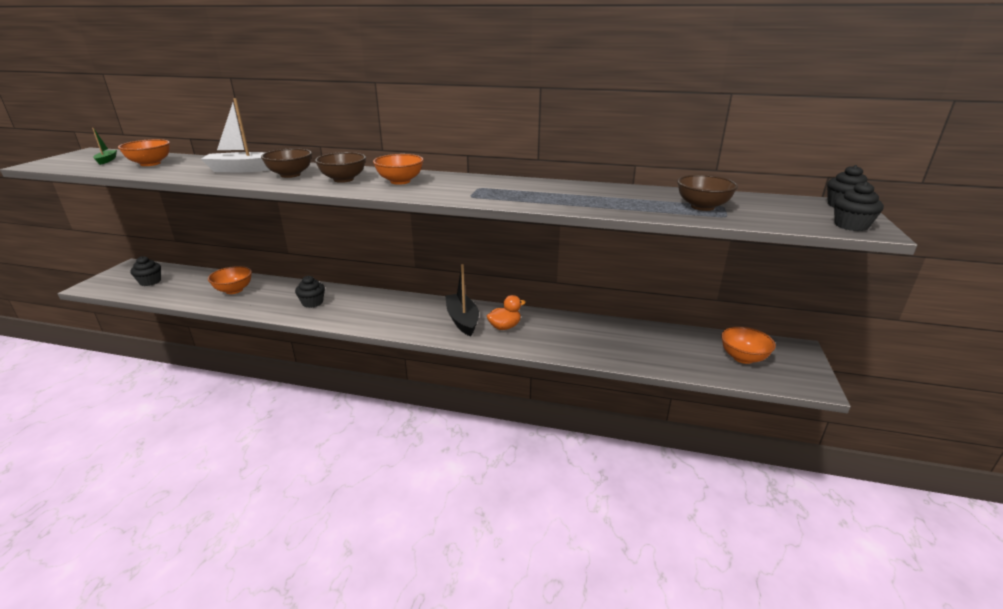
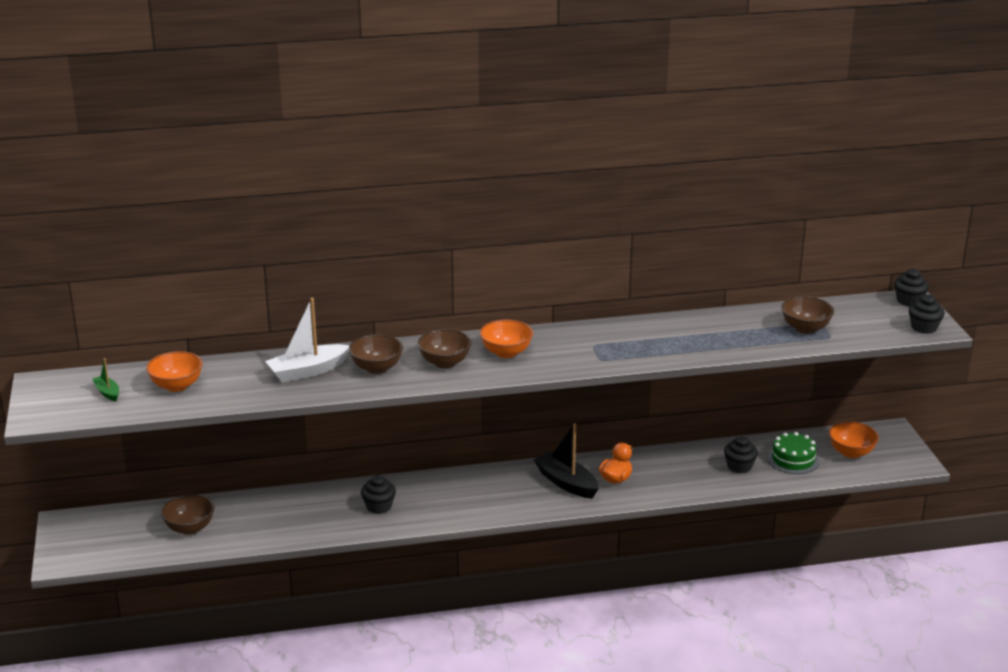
camera: 25 degrees left, 0 degrees up
(150, 282) = (131, 534): black cupcake -> black cupcake (739, 466)
(185, 286) = (189, 528): none -> brown bowl
(234, 290) = (261, 517): orange bowl -> none
(678, 350) = (793, 459): none -> green cake

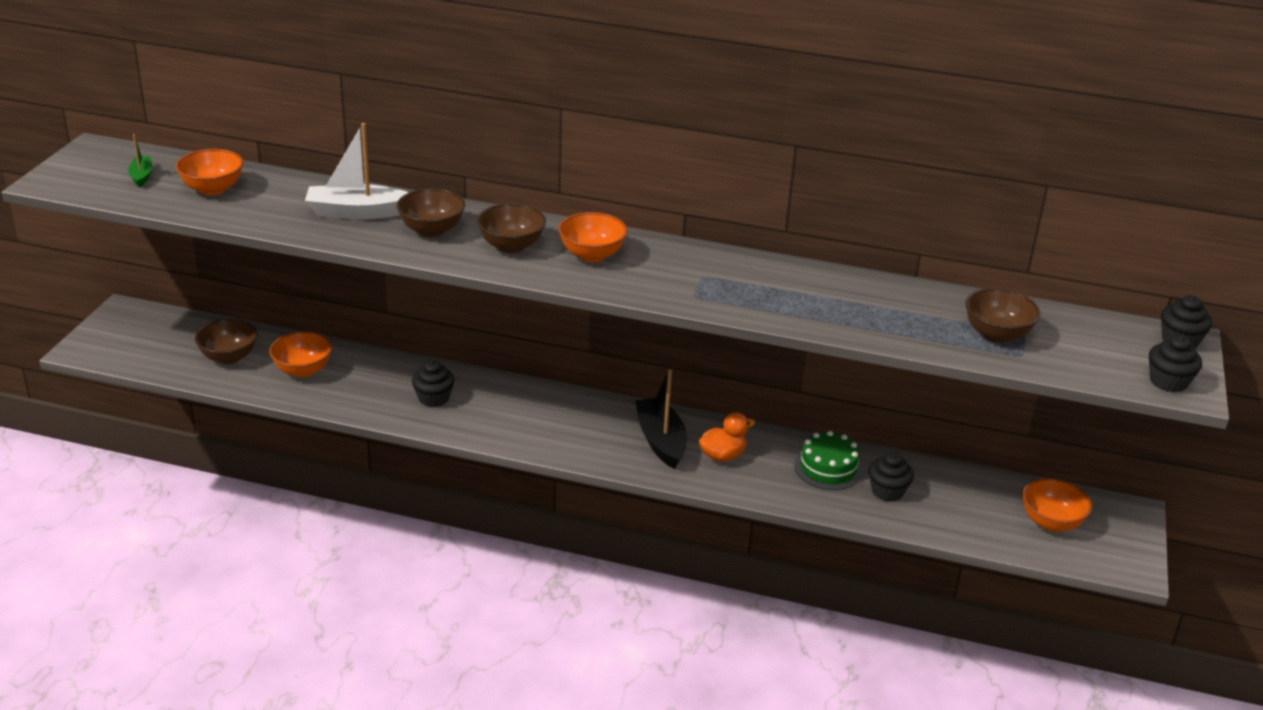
camera: 25 degrees right, 5 degrees up
(259, 519) = (303, 370): none -> orange bowl
(793, 459) = (965, 505): green cake -> green cake (828, 468)

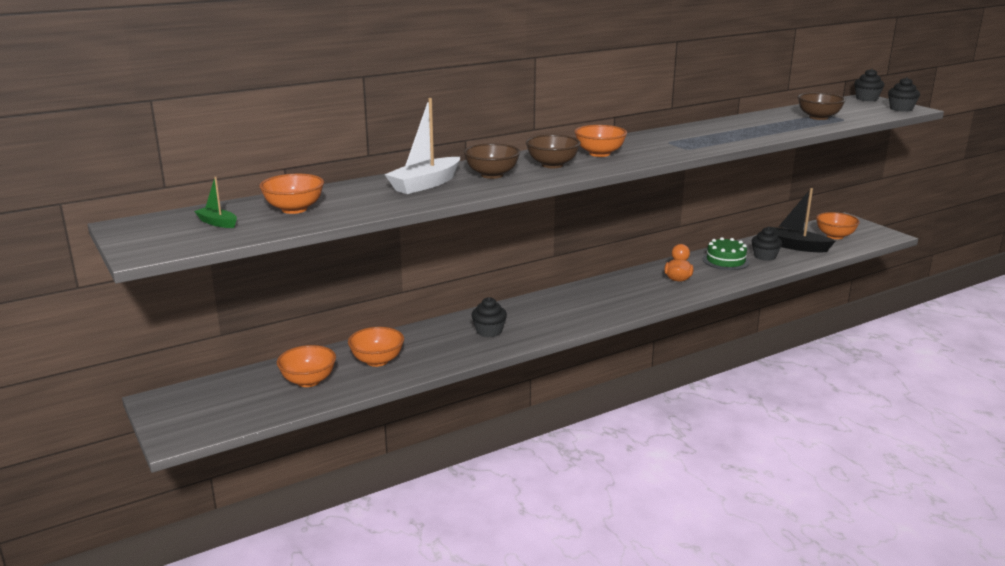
camera: 45 degrees left, 10 degrees down
(229, 357) = (308, 381): brown bowl -> orange bowl
(661, 441) = (640, 288): black boat -> black boat (795, 246)

